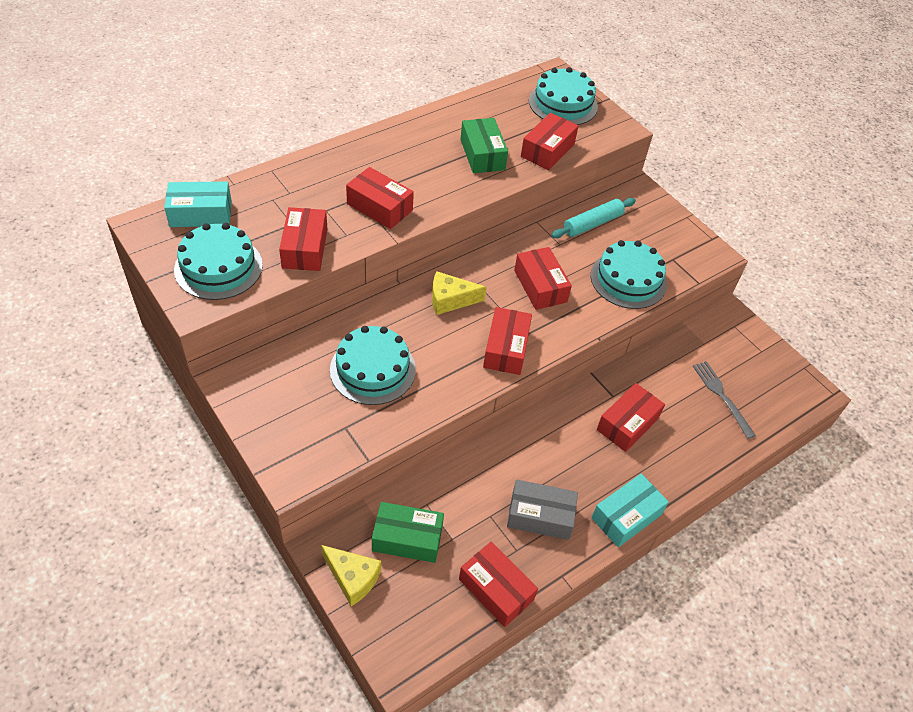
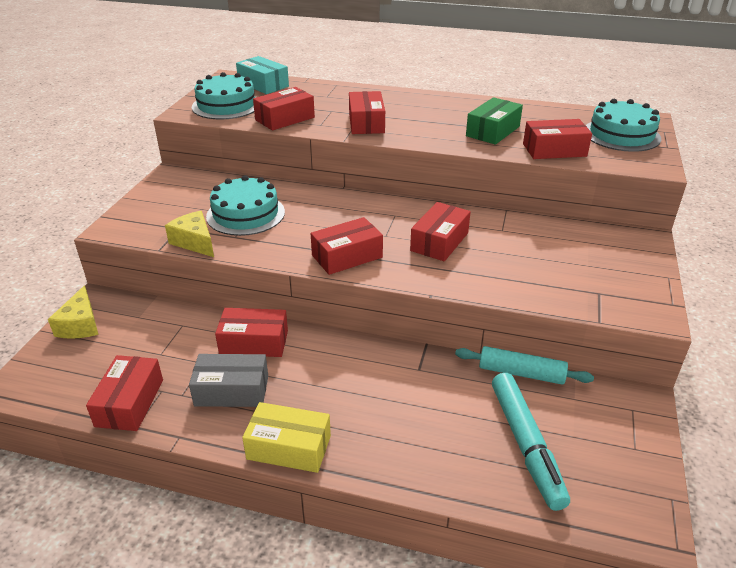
camera: 55 degrees right, 15 degrees down
(407, 538) = (140, 332): green box -> none
(450, 300) = (358, 212): yellow cheese -> yellow cheese (194, 242)
(540, 516) = (232, 390): grey box -> grey box turned 60 degrees counterclockwise
(592, 224) = (555, 234): turquoise rolling pin -> turquoise rolling pin (521, 373)
(626, 516) = (289, 447): turquoise box -> yellow box
(627, 424) = (398, 394): red box -> red box (254, 342)
(628, 279) = (526, 280): turquoise cake -> none
(721, 395) = (526, 445): grey fork -> turquoise marker

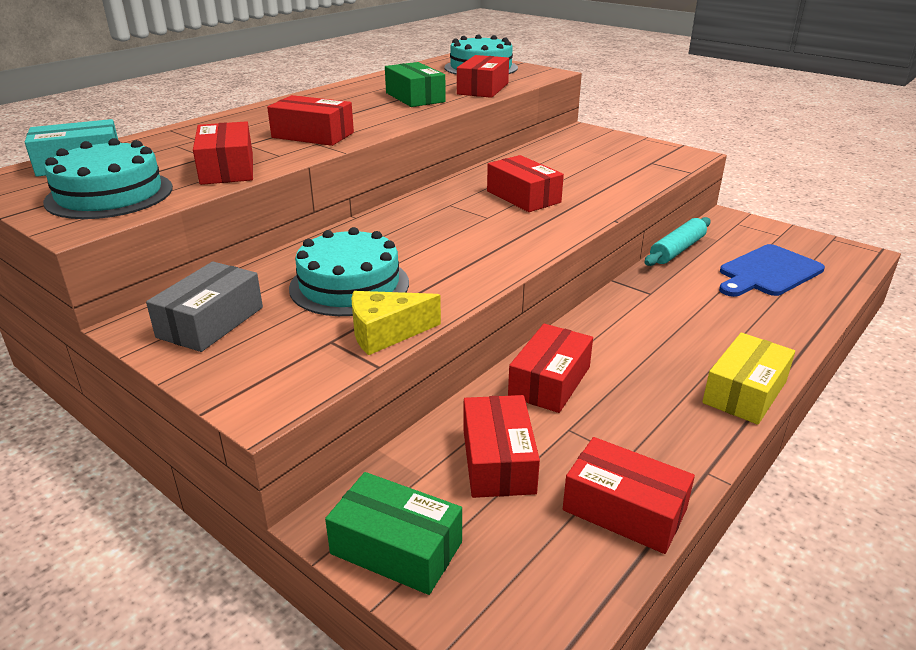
camera: 65 degrees left, 5 degrees down
(80, 325) = (396, 548): yellow cheese -> green box
(232, 390) = (635, 415): grey box -> grey box (210, 322)
(347, 256) = (512, 243): red box -> red box (498, 461)
(526, 445) = (768, 272): turquoise marker -> blue cutting board

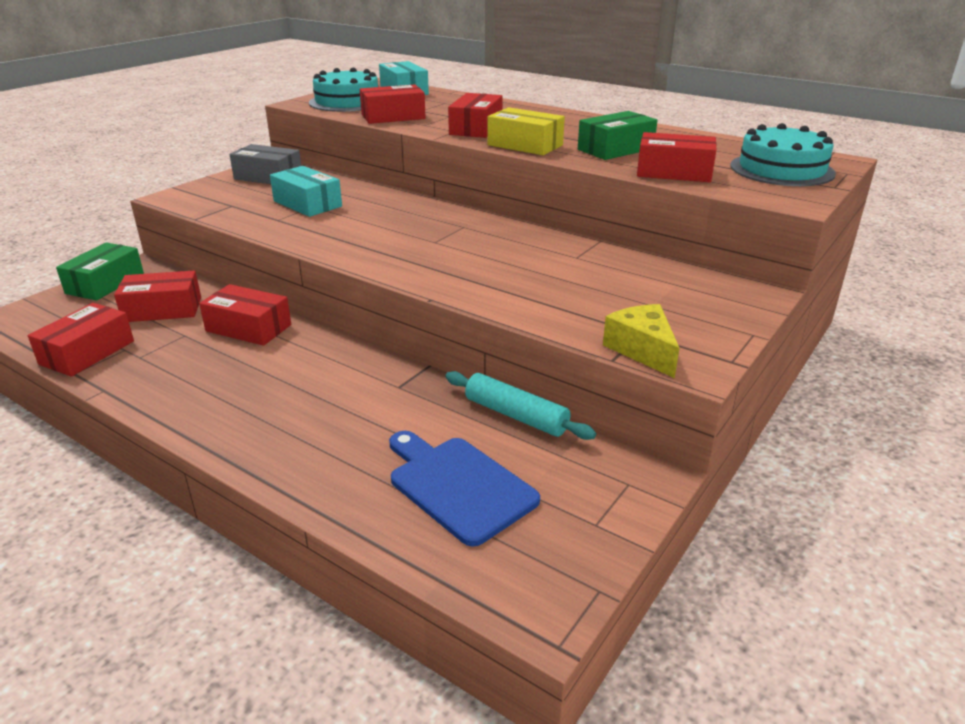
camera: 85 degrees right, 0 degrees up
(349, 285) = (307, 204): turquoise cake -> turquoise box
(386, 333) = (234, 218): yellow cheese -> yellow cheese (642, 350)
(523, 197) = (490, 256): red box -> none
(744, 392) = (197, 424): yellow box -> yellow box (525, 145)

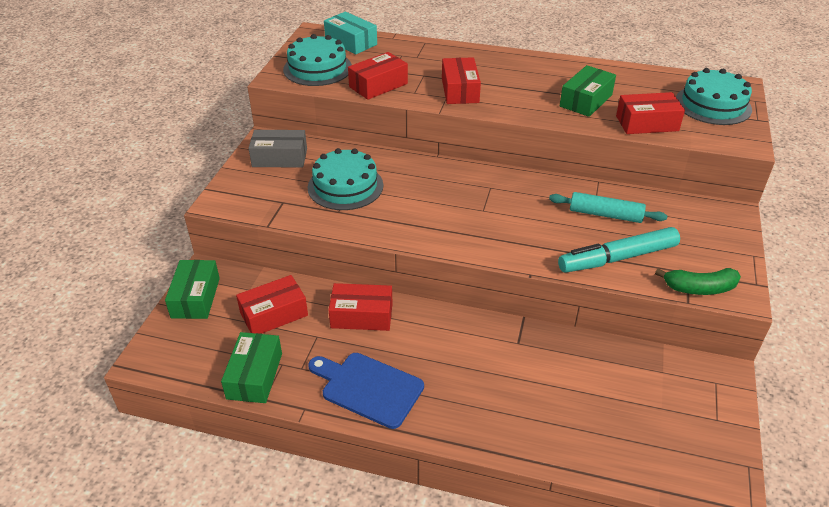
camera: 20 degrees left, 10 degrees up
(87, 352) = (254, 376): red box -> green box
(307, 204) = (345, 186): turquoise box -> turquoise cake
(458, 485) = (618, 416): blue cutting board -> blue cutting board (368, 388)
(516, 415) = (613, 346): turquoise rolling pin -> turquoise rolling pin (605, 214)
(525, 145) = (516, 108): yellow box -> none
(557, 304) = (617, 258): none -> turquoise marker
(642, 350) = (699, 288): yellow cheese -> green banana

